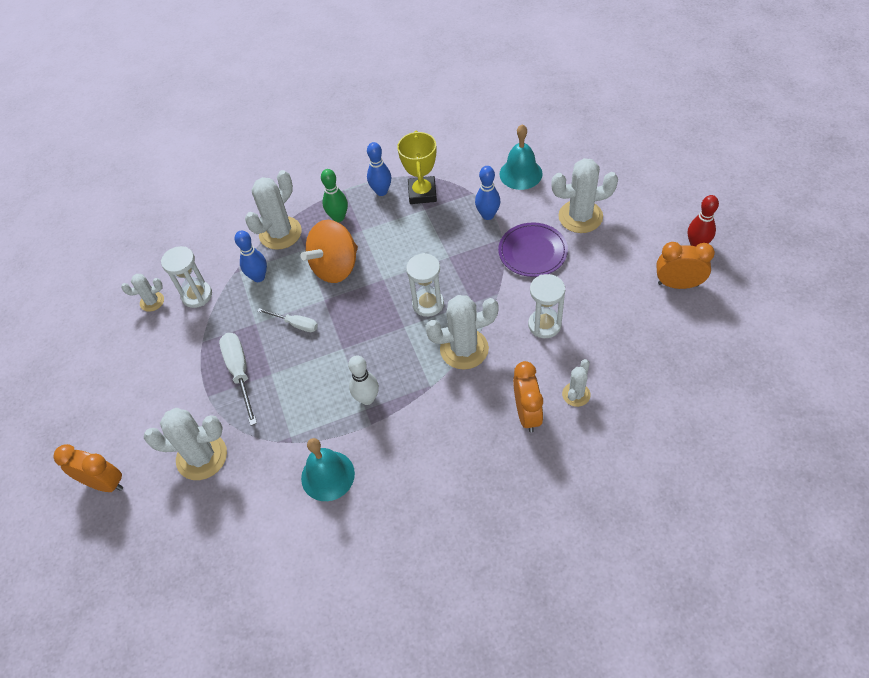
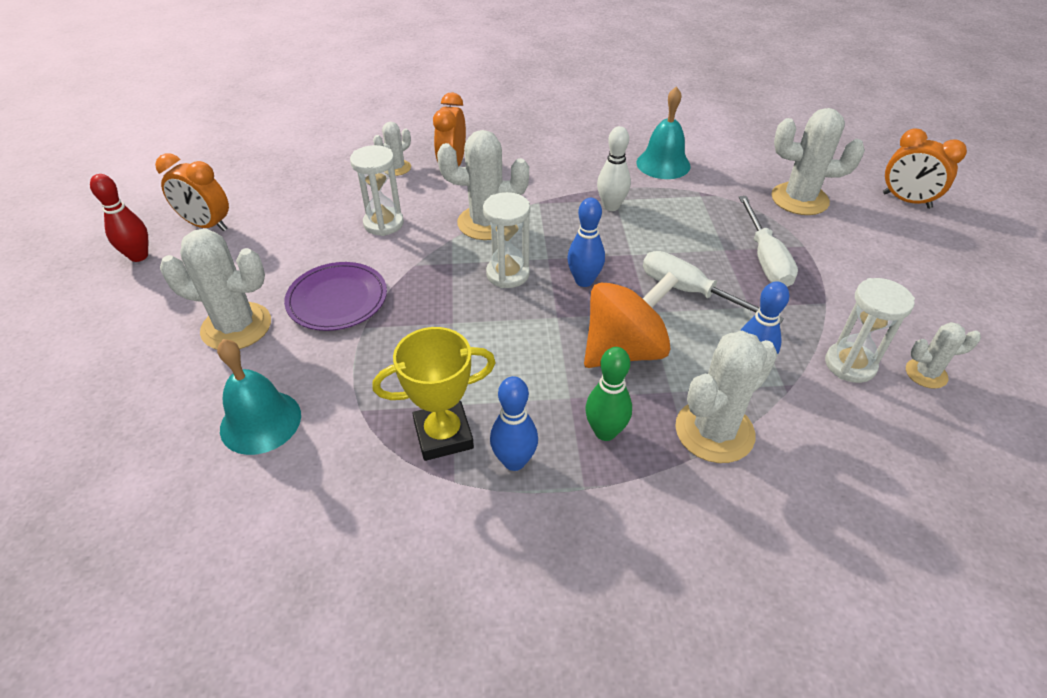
camera: 170 degrees left, 10 degrees down
(296, 324) = (691, 292): white screwdriver -> white screwdriver, size x1.61
(422, 193) = (443, 435): yellow trophy -> yellow trophy turned 60 degrees clockwise
(488, 215) = (361, 365): blue bowling pin -> blue bowling pin (584, 281)

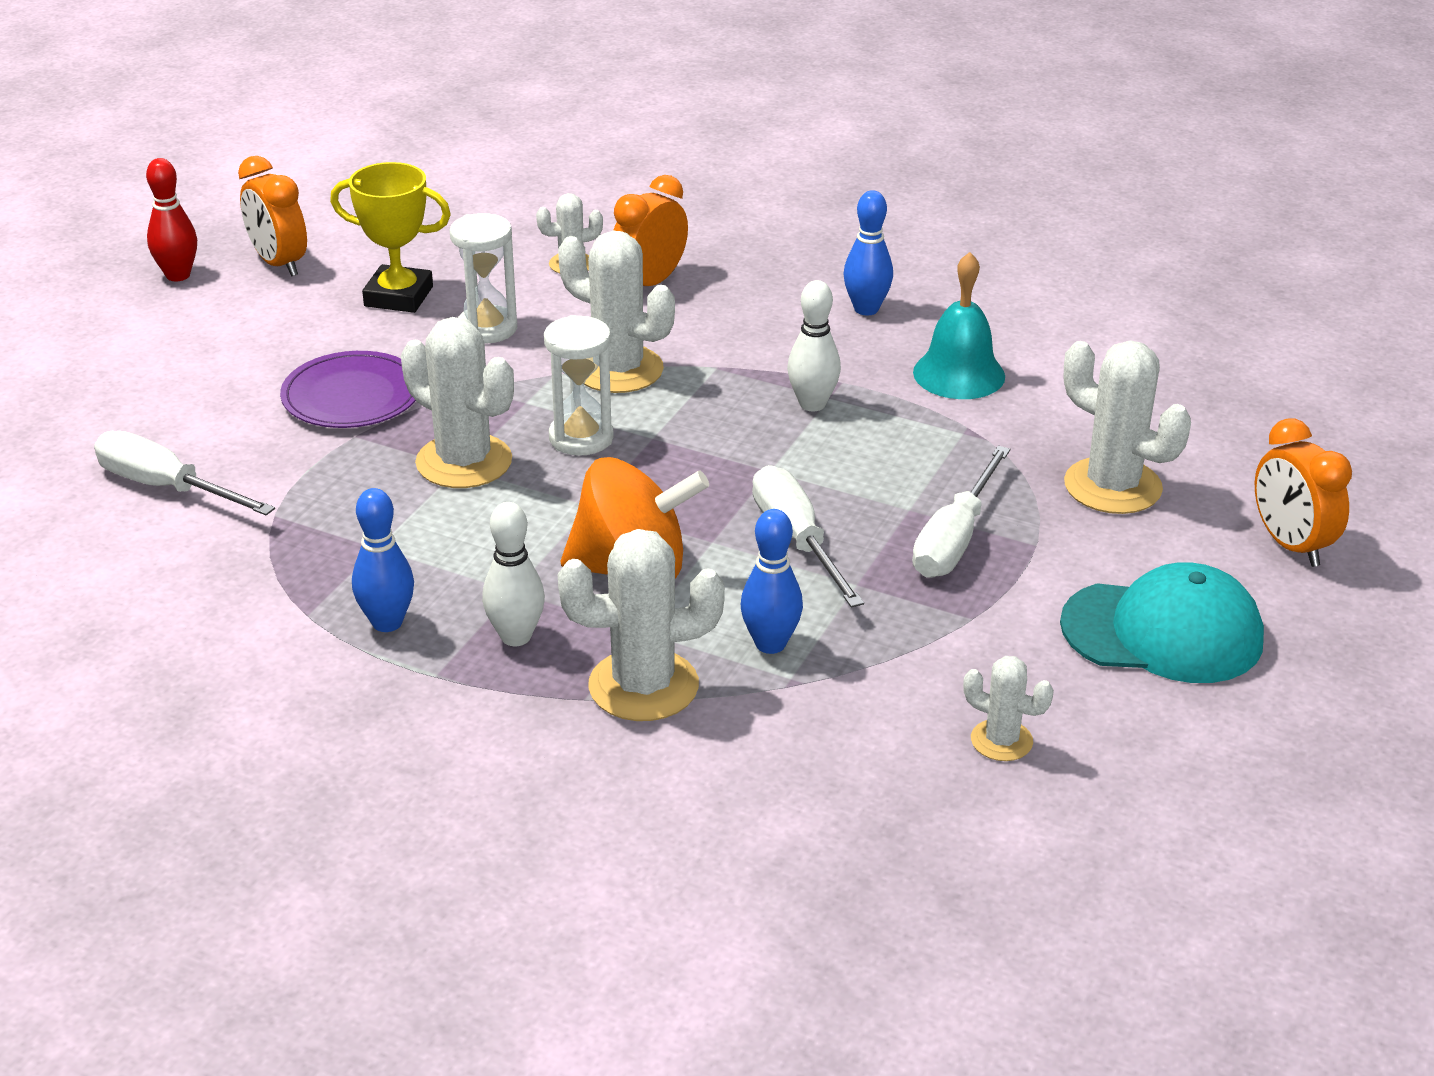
camera: 30 degrees right, 10 degrees down
(236, 327) = (219, 386): white cactus -> white cactus (464, 462)
(260, 422) = (166, 487): turquoise bell -> white screwdriver
(443, 435) = (337, 570): yellow trophy -> yellow trophy (398, 296)
(584, 281) = (670, 479): blue bowling pin -> blue bowling pin (866, 309)
(605, 432) = (516, 636): green bowling pin -> white bowling pin
(850, 364) = (908, 692): white hourglass -> none
(915, 271) = (1162, 632): none -> turquoise cap

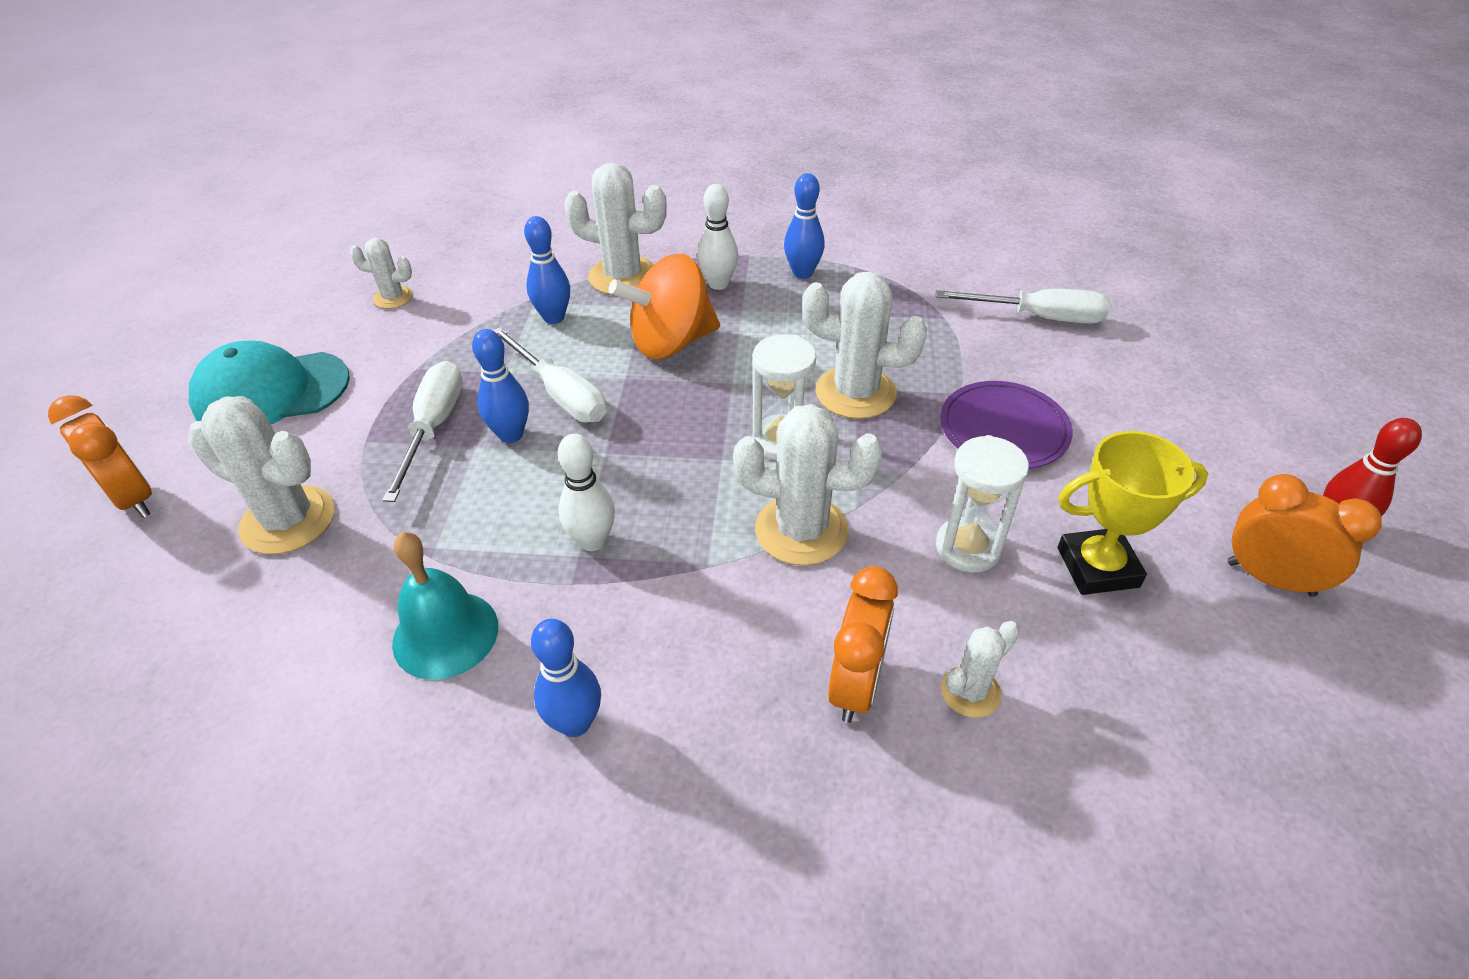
camera: 160 degrees right, 10 degrees up
(643, 686) = (623, 276): white cactus -> white cactus turned 45 degrees clockwise
(867, 511) = (511, 435): none -> blue bowling pin

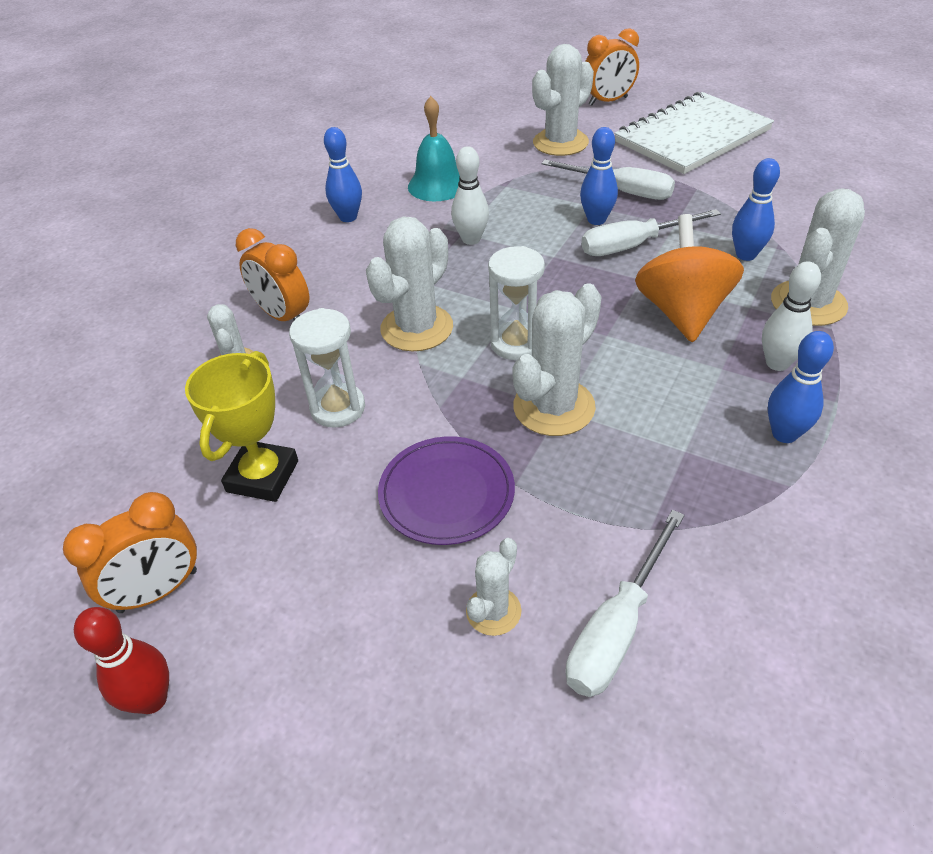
camera: 115 degrees right, 0 degrees up
(271, 392) = (692, 136): turquoise cap -> white notebook
(393, 297) = (802, 183): white cactus -> white cactus (493, 611)

